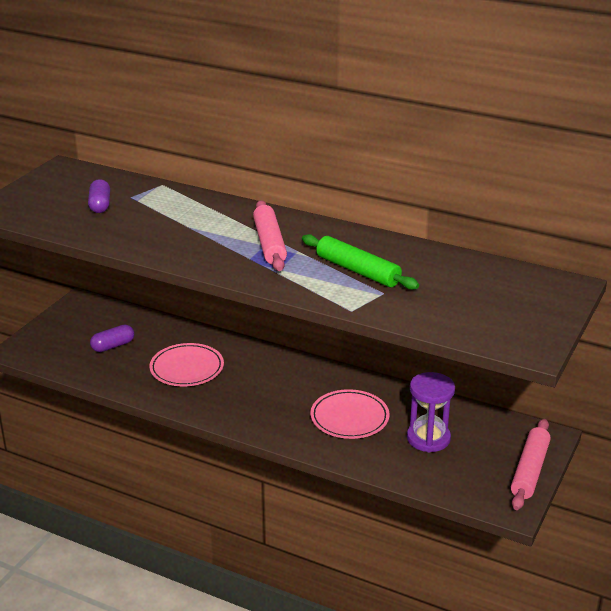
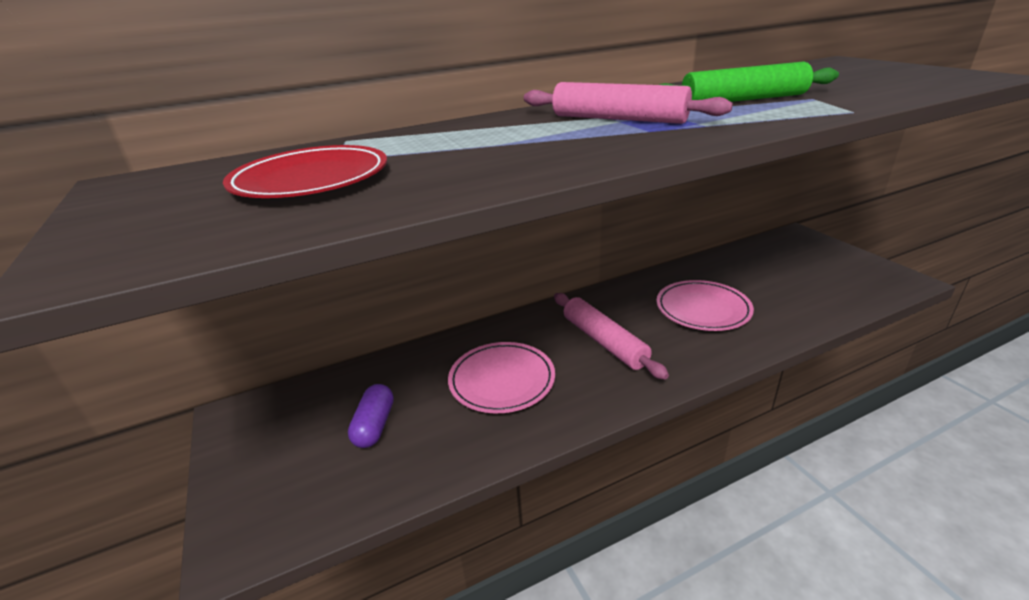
camera: 50 degrees left, 0 degrees up
(100, 205) = (311, 179): purple capsule -> red plate
(428, 438) = (768, 282): purple hourglass -> none
(529, 471) = (847, 256): pink rolling pin -> pink rolling pin (604, 342)

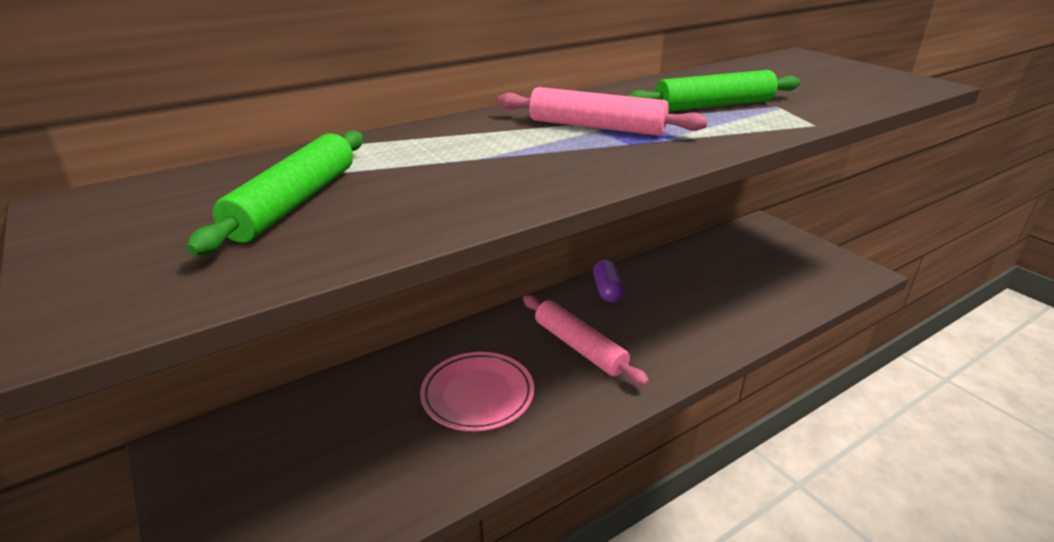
camera: 10 degrees left, 0 degrees up
(311, 179) = (295, 202): red plate -> green rolling pin
(375, 426) = (346, 452): purple capsule -> purple capsule (607, 290)
(702, 309) = (675, 308): pink plate -> none

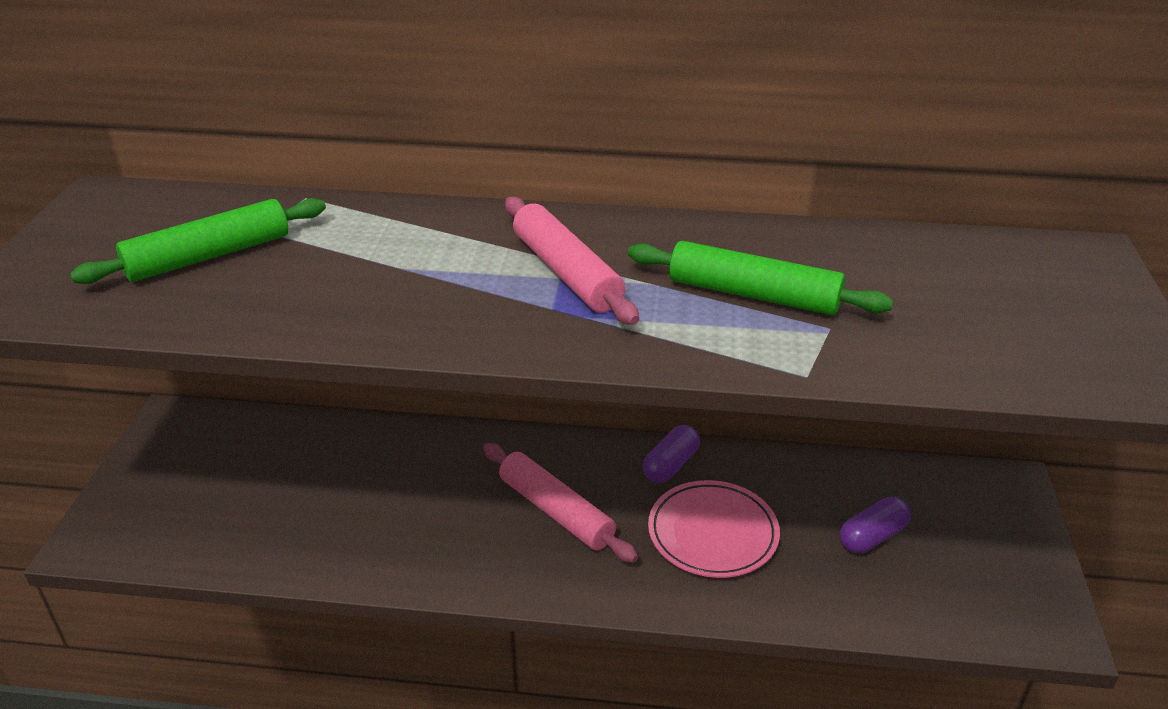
camera: 40 degrees right, 5 degrees up
(477, 395) = (410, 502): pink plate -> pink plate (712, 533)
(579, 347) = (556, 511): pink rolling pin -> pink rolling pin turned 45 degrees counterclockwise
(746, 273) = (872, 537): none -> purple capsule

